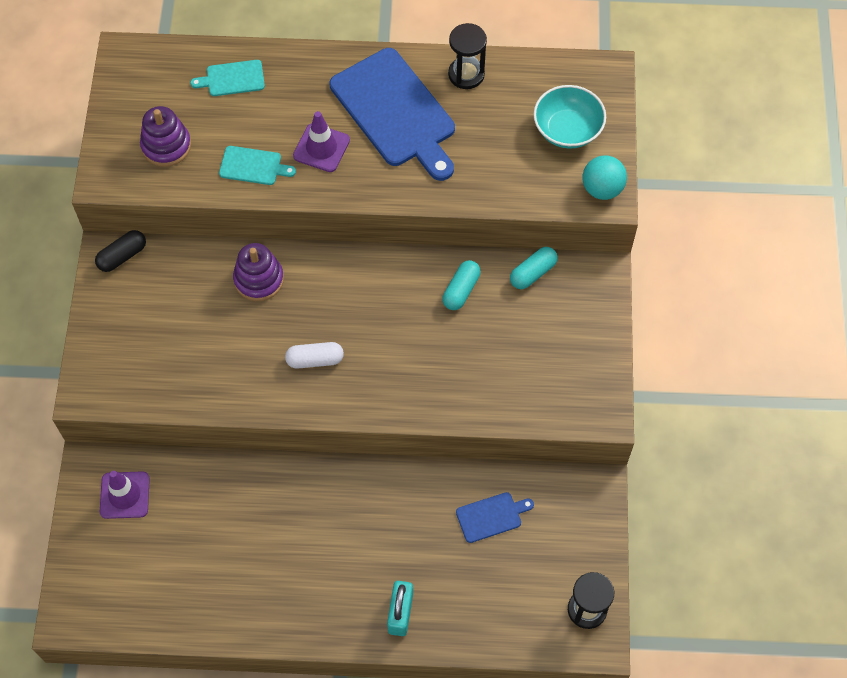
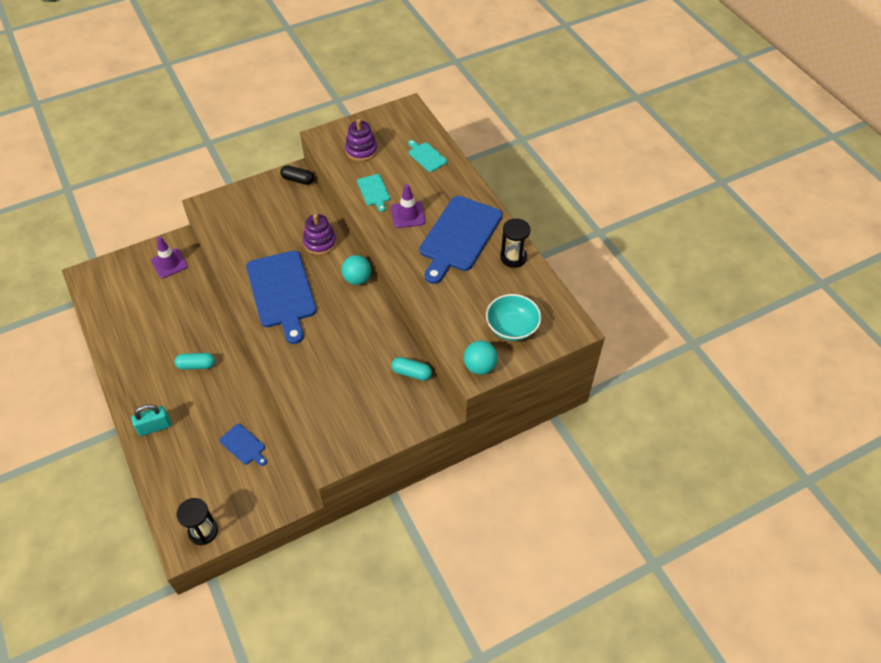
camera: 60 degrees right, 10 degrees down
(315, 360) = (282, 292): white capsule -> blue cutting board
(350, 264) = (357, 279): none -> turquoise ball
(461, 290) = (374, 341): turquoise capsule -> turquoise capsule (196, 365)

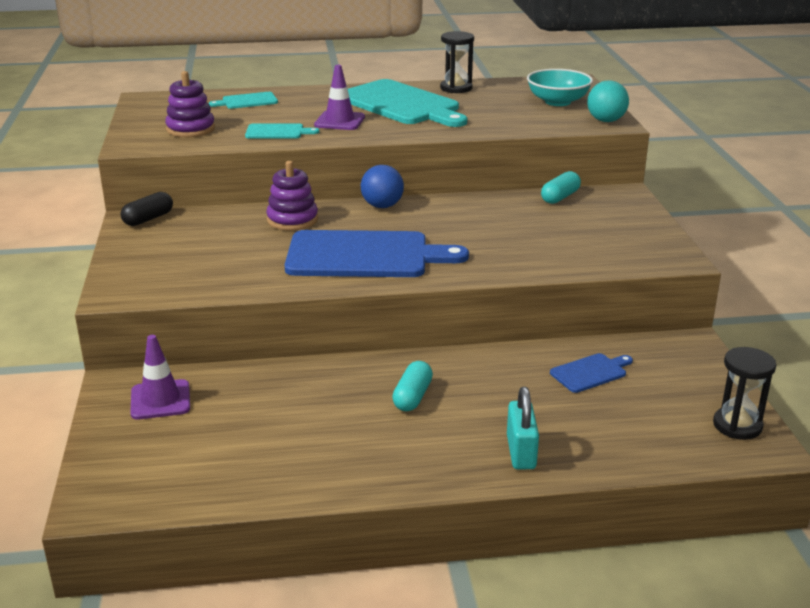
camera: 70 degrees left, 25 degrees down
(357, 279) = (382, 206): turquoise ball -> blue ball
(459, 236) = (401, 104): blue cutting board -> turquoise cutting board

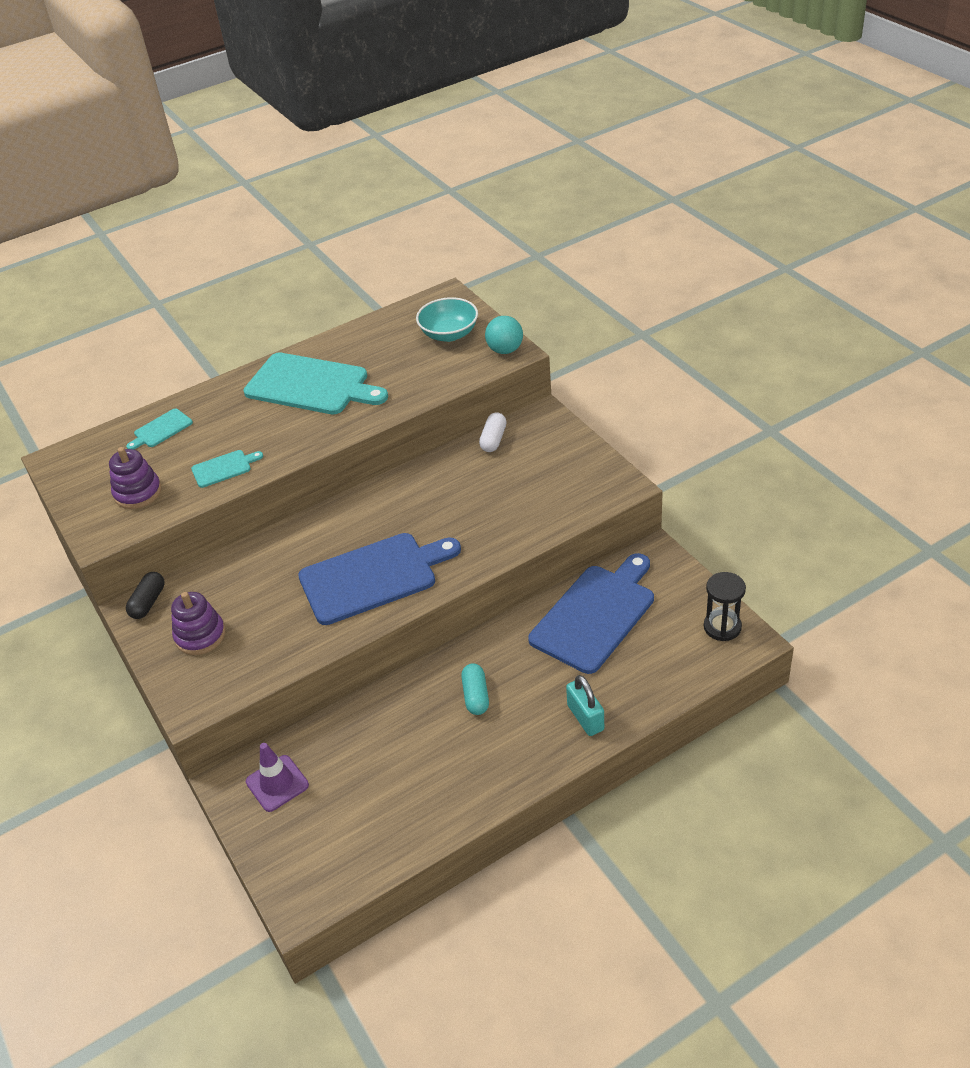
camera: 20 degrees left, 15 degrees up
(292, 220) = (281, 554): purple stacking toy -> purple stacking toy (200, 635)
(339, 121) = (271, 431): purple traffic cone -> none
(382, 206) = (349, 507): blue ball -> none
(456, 88) = (346, 342): black hourglass -> none
(560, 197) = (493, 439): turquoise capsule -> white capsule
(590, 372) = (595, 614): blue cutting board -> blue cutting board, size x2.19

